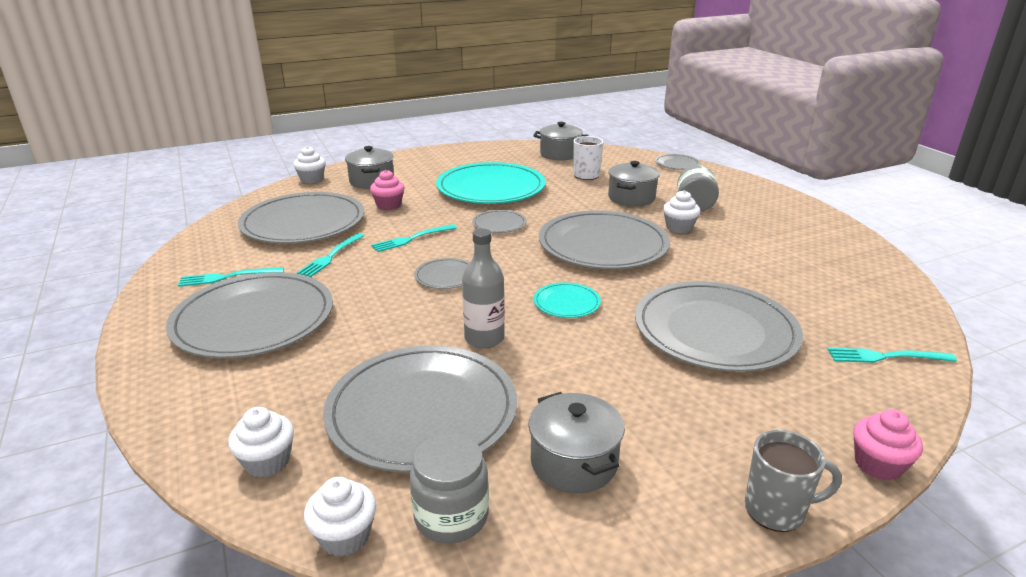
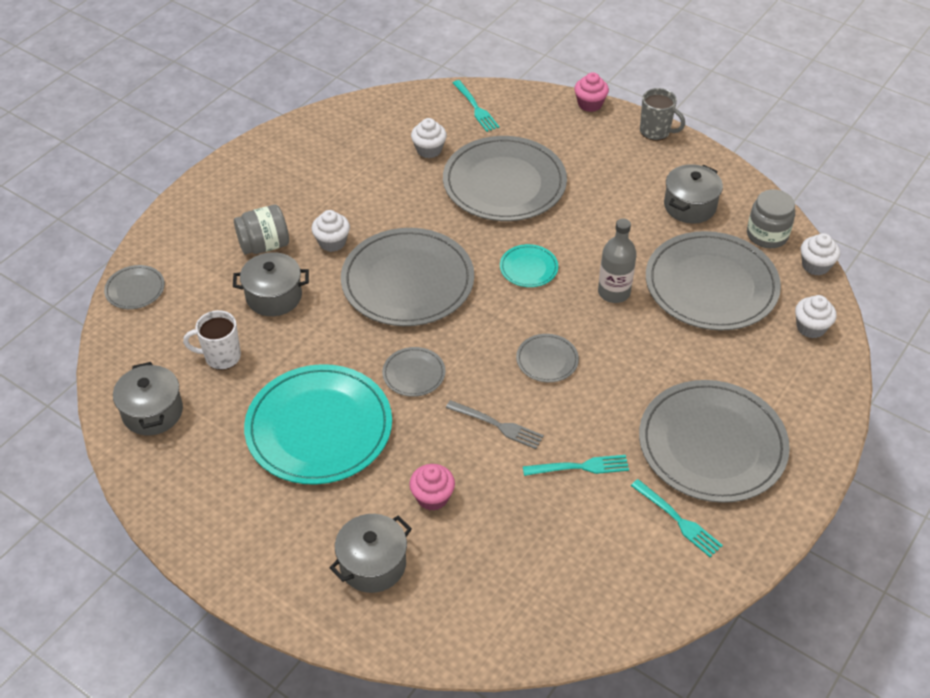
camera: 120 degrees left, 20 degrees up
(303, 223) = (532, 547): grey plate -> none
(312, 179) = (409, 641): white cupcake -> white cupcake (429, 150)
(411, 239) = (498, 425): turquoise fork -> grey fork
(776, 510) = (655, 131): grey mug -> grey mug turned 150 degrees clockwise

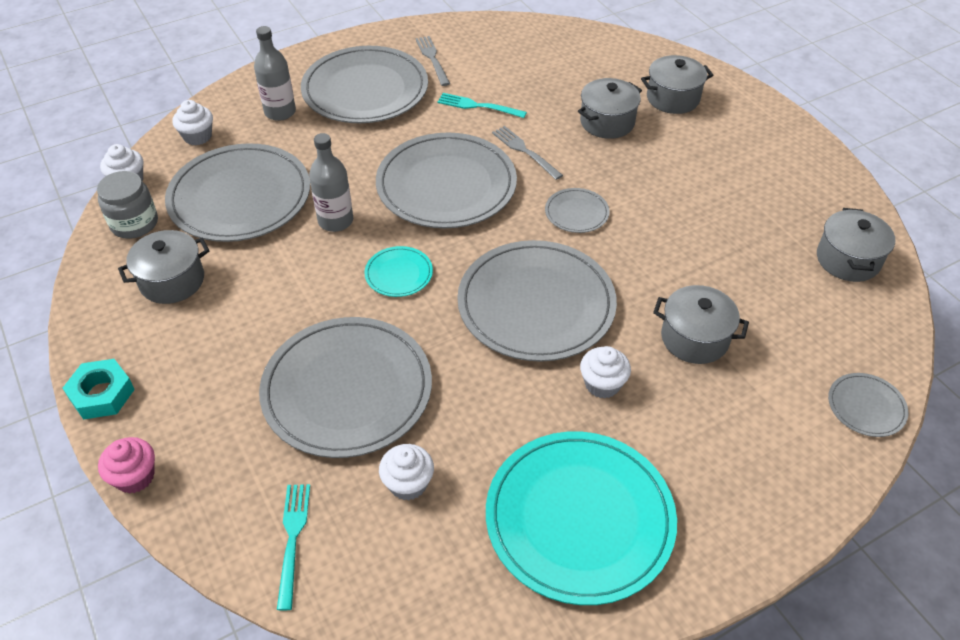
camera: 155 degrees left, 0 degrees up
(221, 357) = (768, 290): white mug -> none
(264, 245) = (689, 411): grey jar -> none
(319, 428) = (685, 197): turquoise plate -> turquoise plate (579, 518)
(432, 497) = (607, 122): pink cupcake -> grey pot
(547, 360) = (446, 185): grey plate -> grey plate, size x2.25
(655, 131) = (102, 394): grey mug -> turquoise nut
(678, 520) = (432, 59): turquoise fork -> grey fork
(767, 383) = (280, 112): none -> grey bottle

